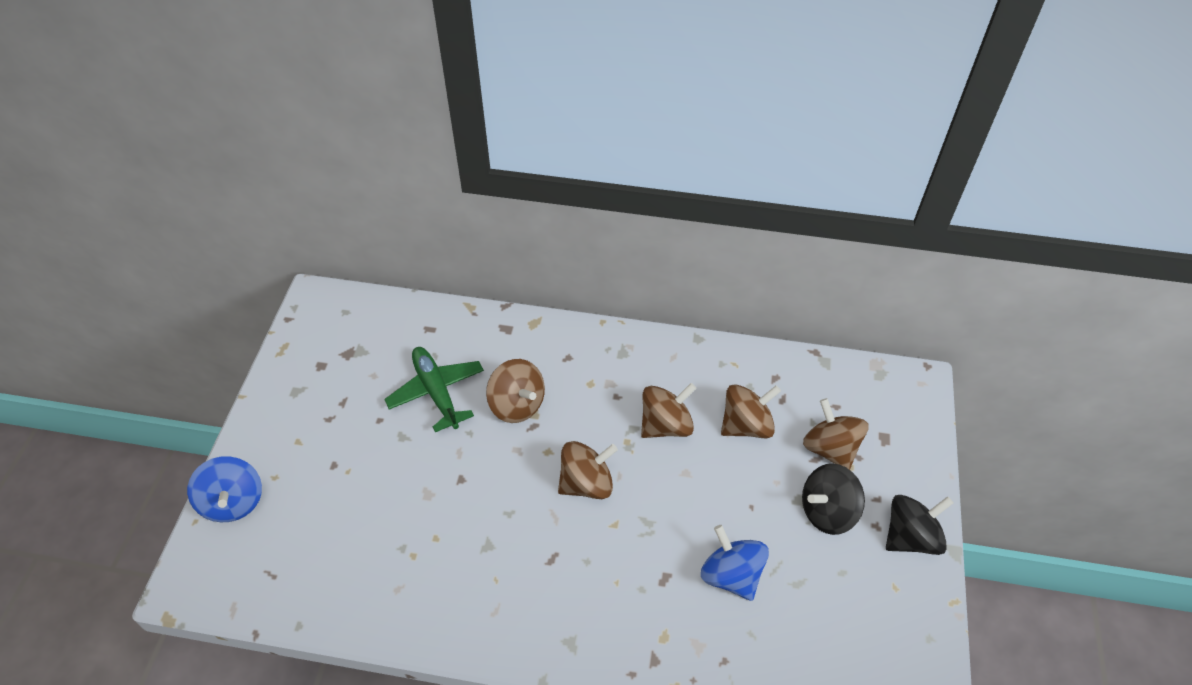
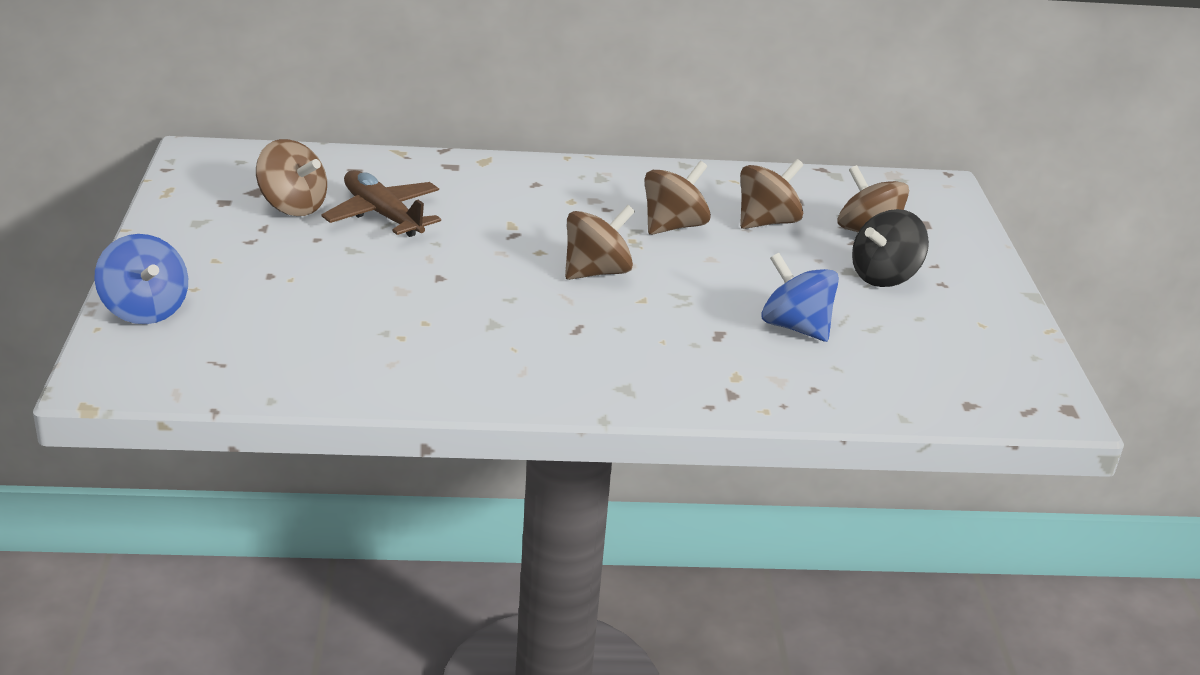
camera: 15 degrees left, 20 degrees down
(436, 392) = (382, 215): green plane -> brown plane
(517, 405) = (487, 220): brown spinning top -> brown spinning top (292, 206)
(910, 537) = (983, 289): black spinning top -> none

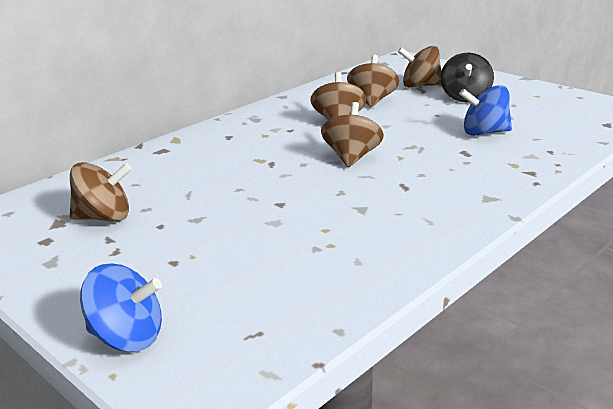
camera: 40 degrees left, 5 degrees down
(382, 215) = (174, 192): brown plane -> none

